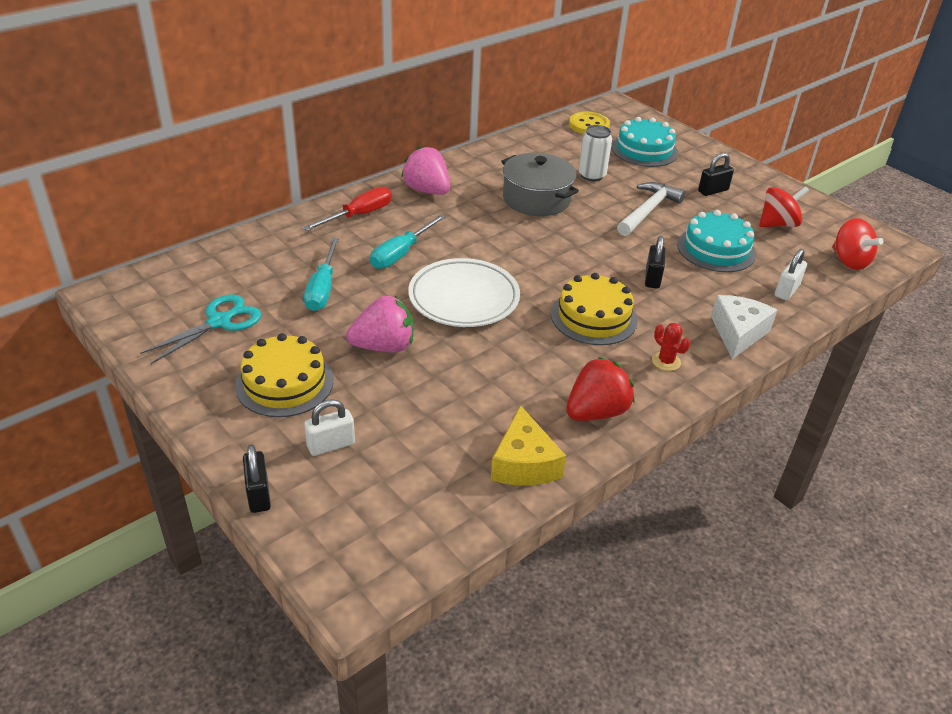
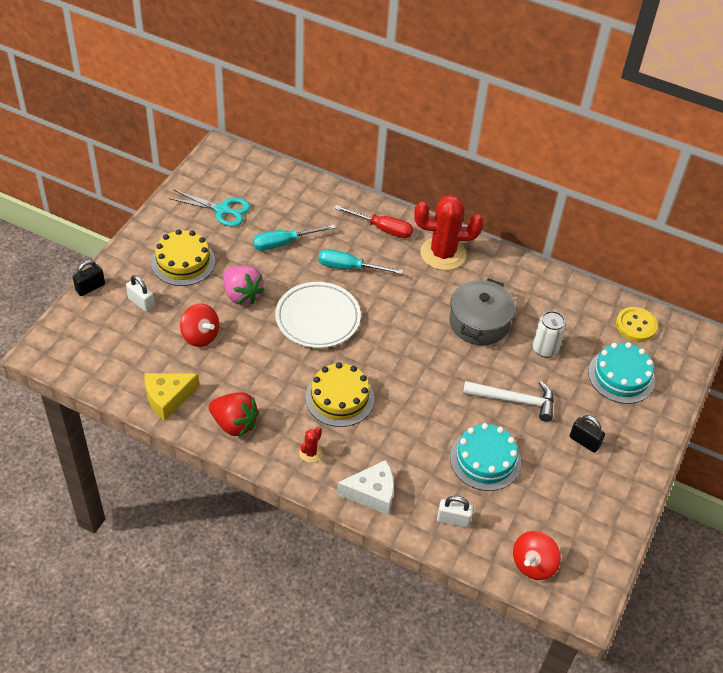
camera: 65 degrees right, 10 degrees up
(427, 190) = (443, 254): pink strawberry -> red cactus
(652, 278) = (413, 424): black padlock -> none
(778, 224) = (560, 500): red spinning top -> red spinning top (200, 336)

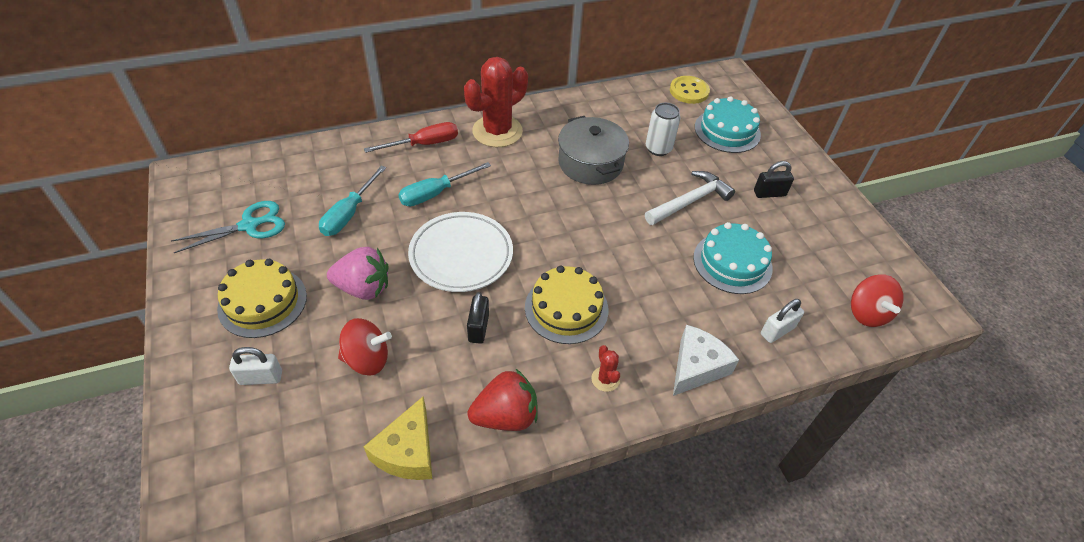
camera: 45 degrees left, 0 degrees up
(90, 287) = (176, 409): black padlock -> black padlock (478, 328)

